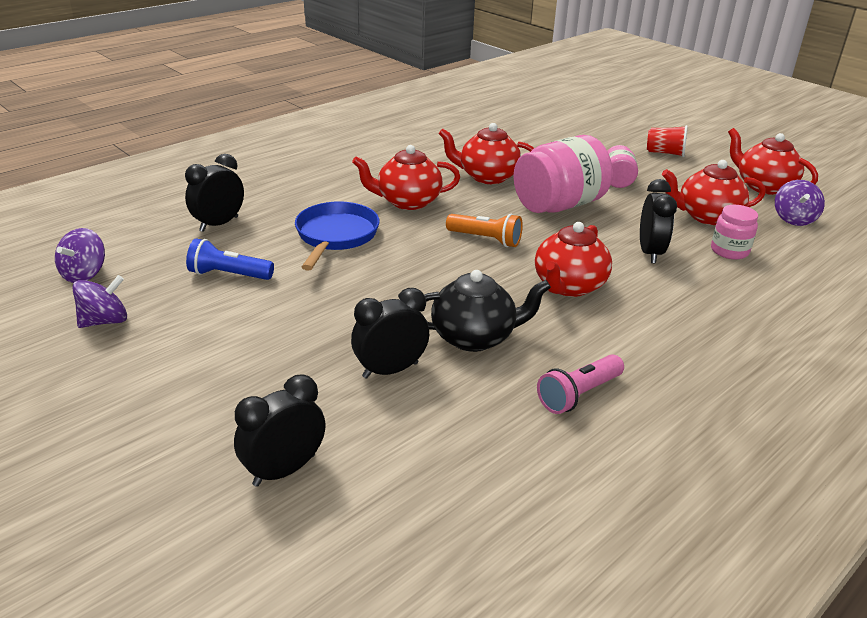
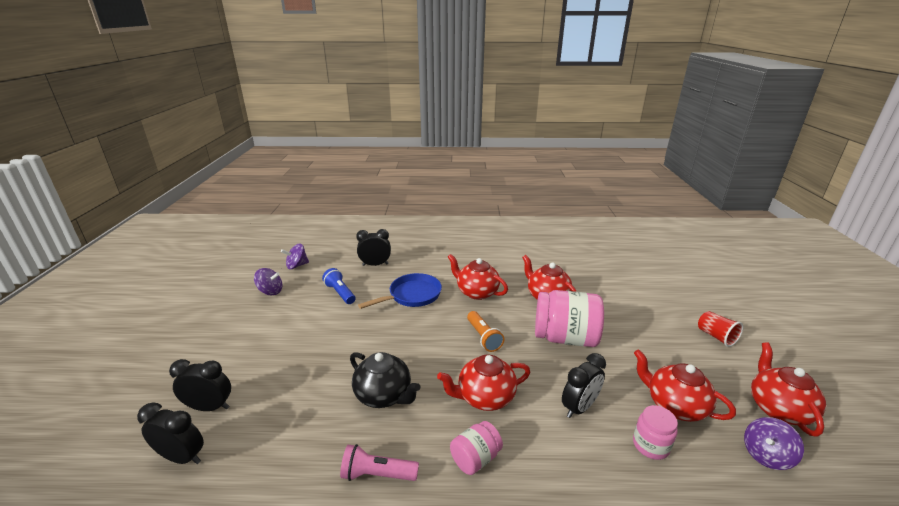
camera: 45 degrees right, 5 degrees down
(390, 370) = (320, 386): black clock -> black clock (182, 457)
(617, 181) = (637, 340): pink jar -> pink jar (475, 458)

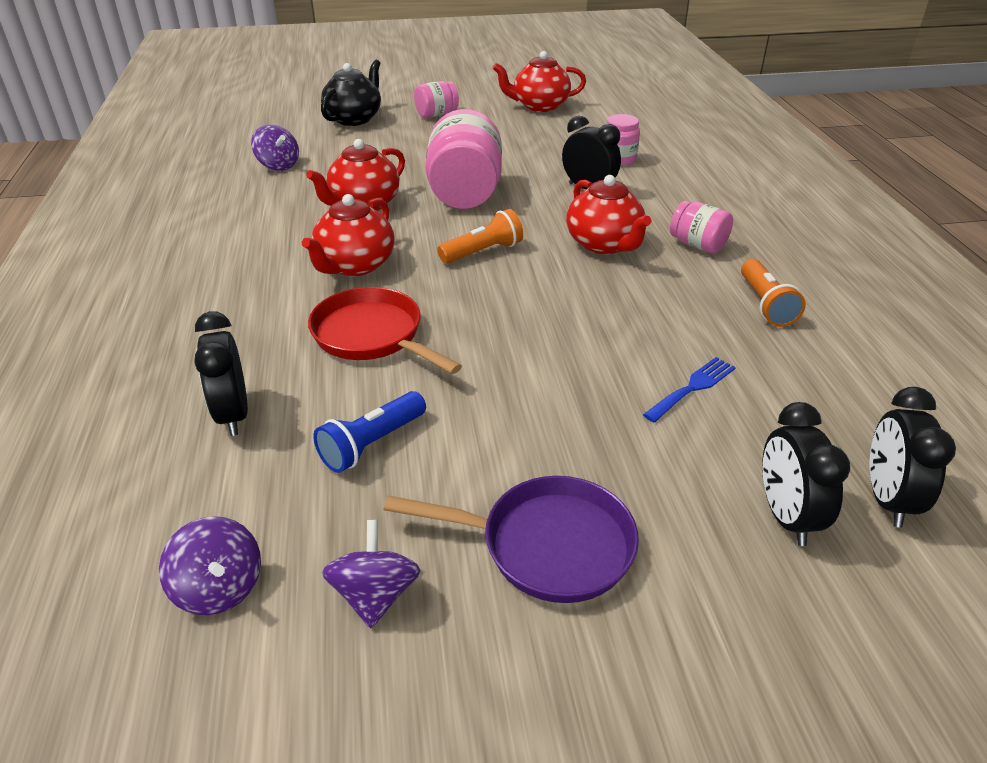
camera: 100 degrees left, 10 degrees up
(258, 329) = (547, 545): none -> purple pan
(315, 400) = (693, 387): none -> blue fork
(377, 474) = (765, 304): pink flashlight -> orange flashlight
(384, 395) = (644, 322): black teapot -> black teapot (354, 119)
(412, 295) = (372, 336): blue pan -> red pan
(674, 406) = (559, 145): red teapot -> none
(716, 336) = (436, 114): red cup -> pink jar
(766, 455) = (599, 118): purple spinning top -> purple spinning top (278, 165)

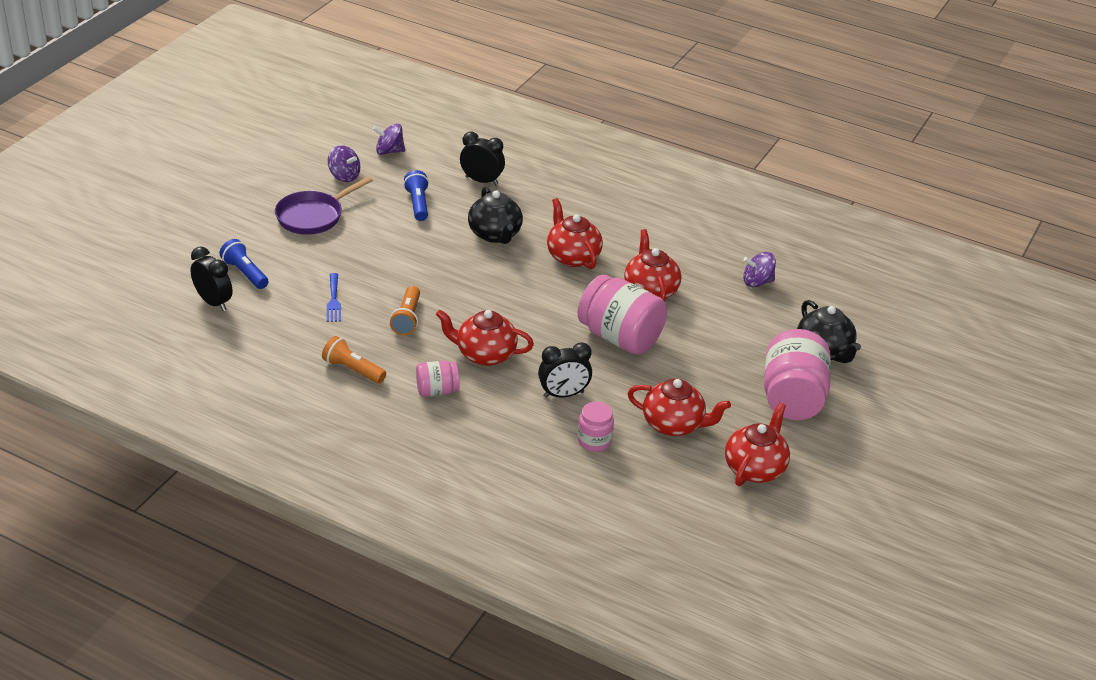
camera: 125 degrees right, 0 degrees up
(372, 336) = (495, 234): red pan -> black teapot
(436, 114) = (792, 398): pink jar -> pink jar, size x1.92
(483, 252) = (533, 305): orange flashlight -> orange flashlight (407, 319)
(543, 140) = (674, 425): none -> red teapot
(785, 516) = (245, 273): black clock -> blue flashlight

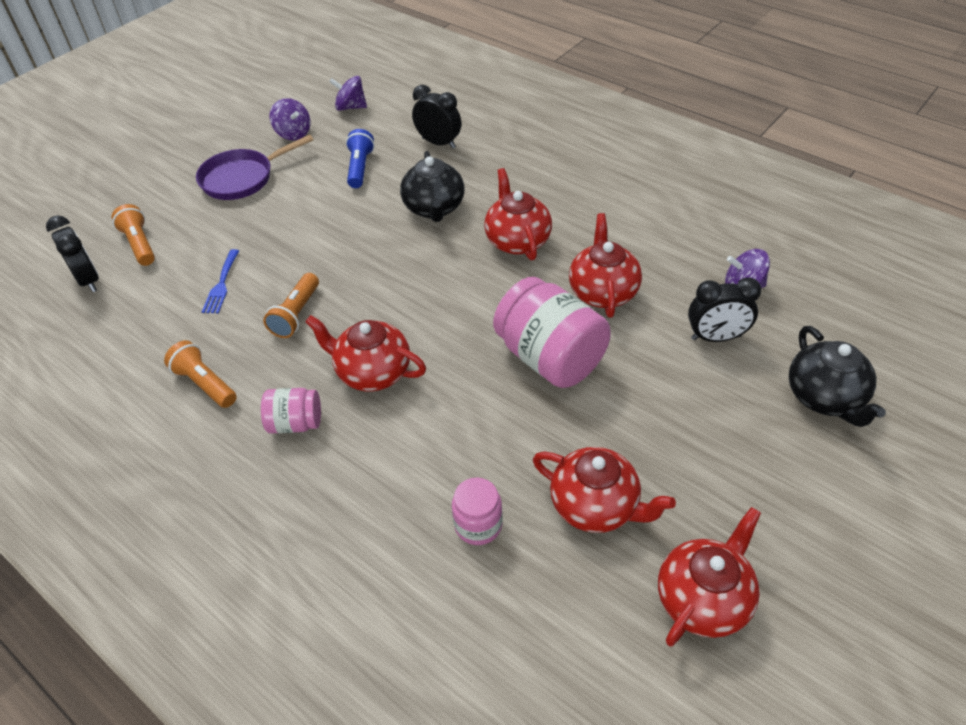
camera: 15 degrees right, 10 degrees up
(245, 273) = (139, 244): blue flashlight -> orange flashlight
(563, 394) = (455, 442): black clock -> black clock (716, 337)
(792, 398) = (773, 474): pink jar -> none

